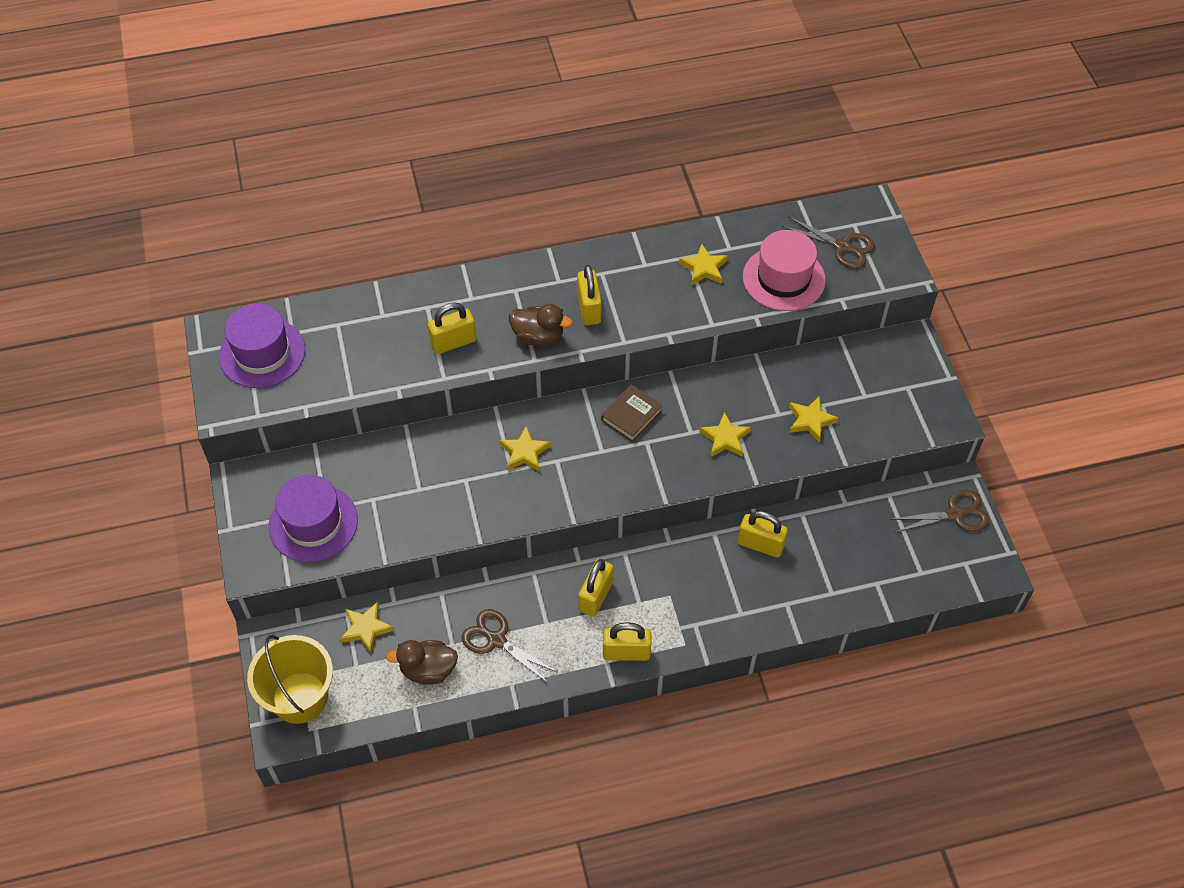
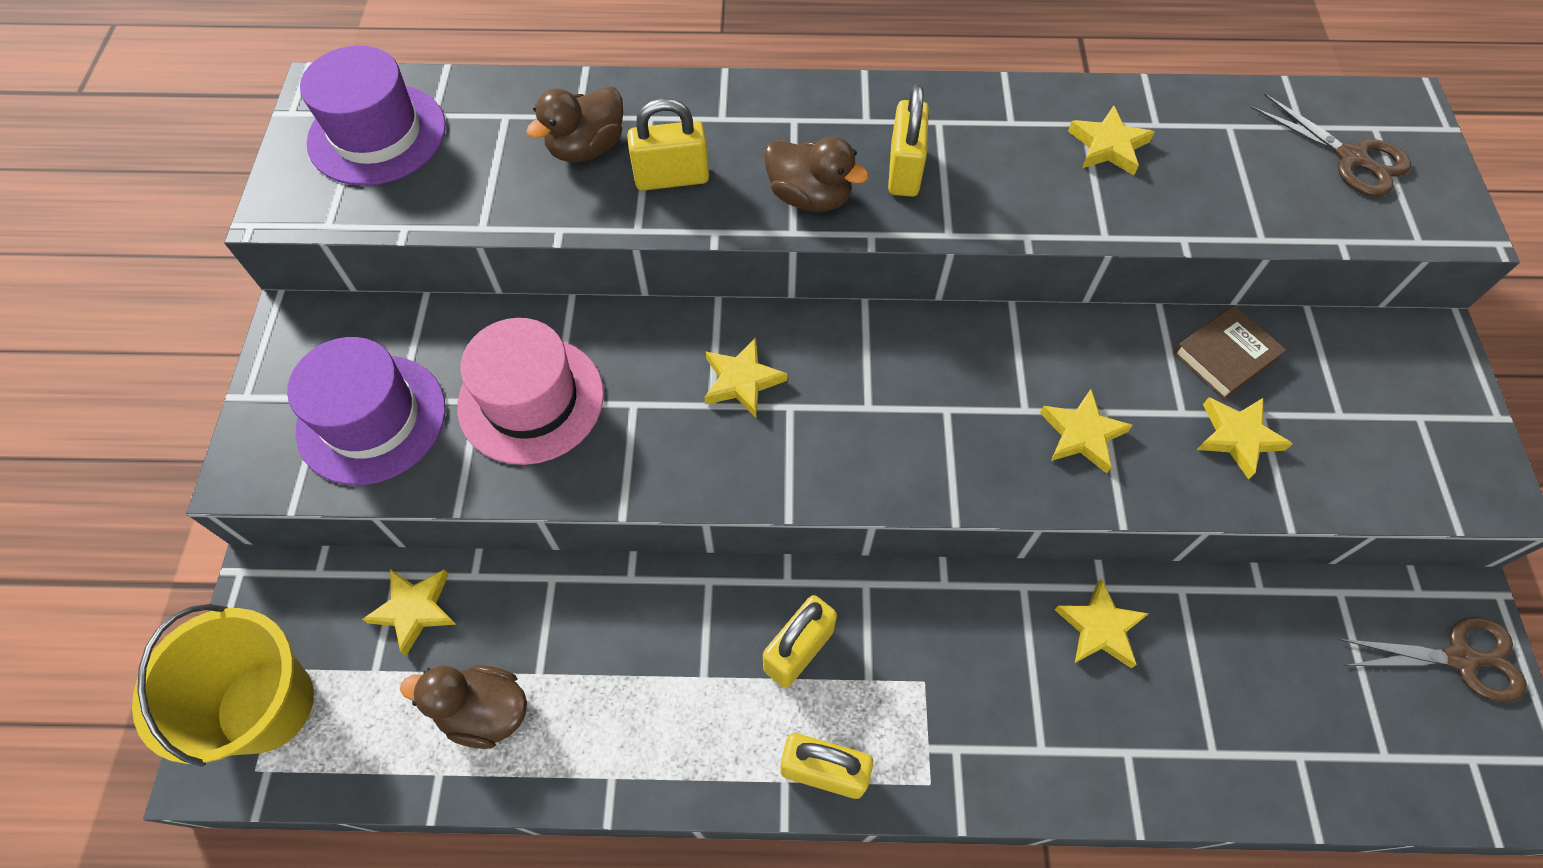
camera: 15 degrees right, 5 degrees up
(395, 334) = (587, 148): none -> brown duck
(496, 640) = (613, 687): brown scissors -> none
(631, 415) = (932, 360): brown book -> brown book (1225, 356)
(760, 544) = (1100, 628): yellow padlock -> yellow star
(783, 278) = (1242, 188): pink hat -> pink hat (531, 400)

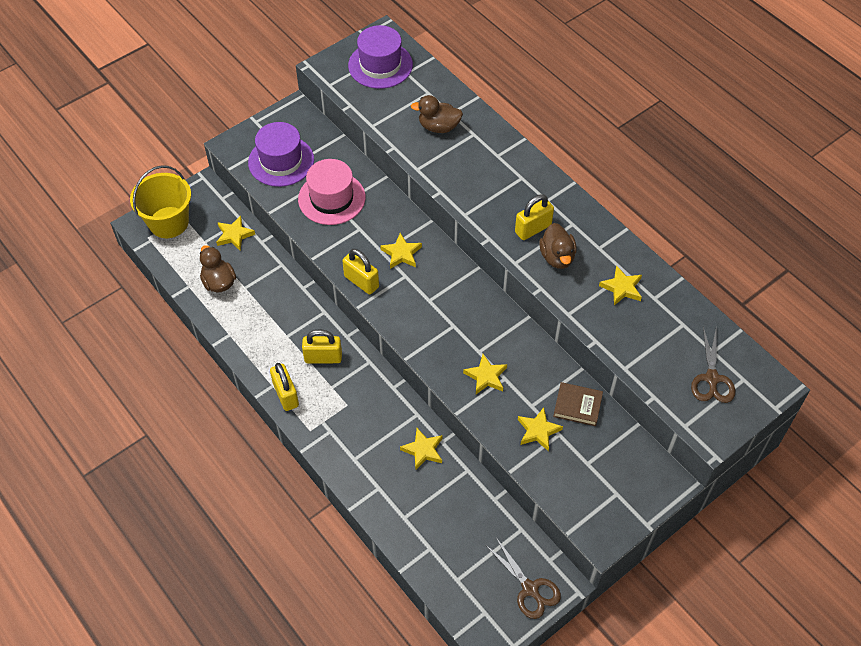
camera: 50 degrees right, 5 degrees down
(672, 178) = (451, 161): yellow padlock -> yellow padlock (361, 281)
(809, 197) = (487, 208): brown duck -> brown duck (557, 257)

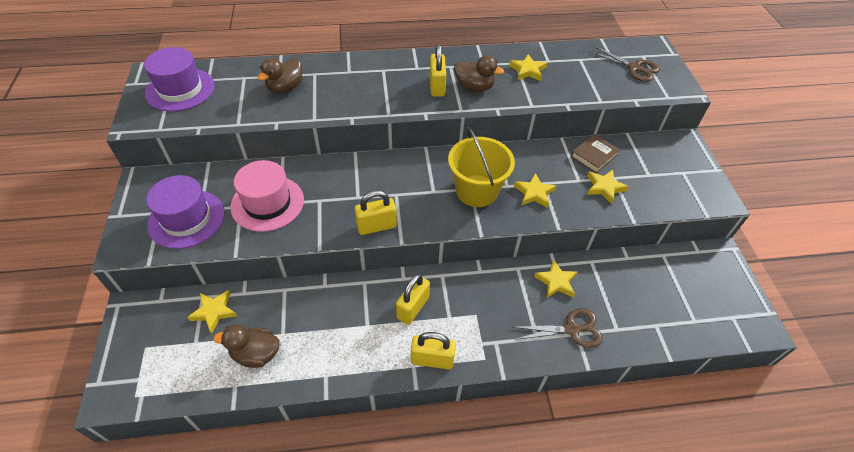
camera: 60 degrees left, 5 degrees down
(168, 222) = (138, 365): yellow bucket -> yellow bucket (476, 191)
(401, 253) = (371, 185): yellow star -> none
(530, 589) = (720, 276): brown scissors -> brown scissors (571, 329)

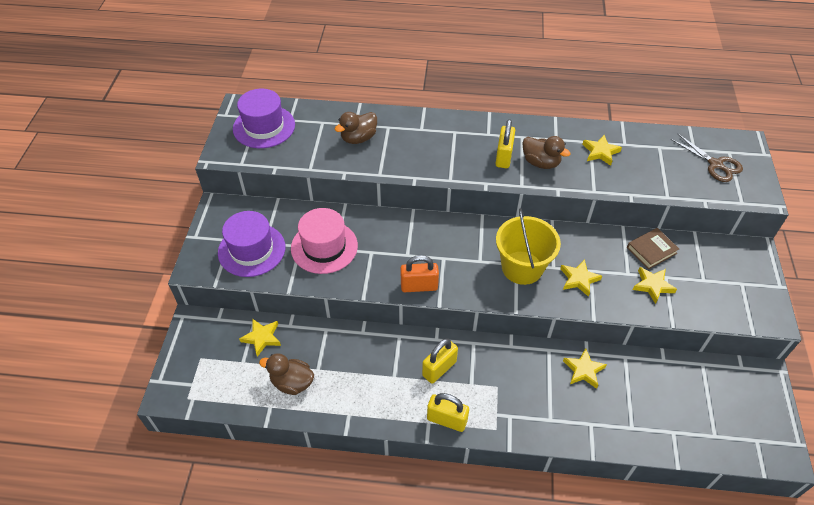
camera: 15 degrees right, 0 degrees up
(376, 226) = (419, 286): yellow padlock -> orange padlock
(571, 329) = (587, 419): brown scissors -> none

